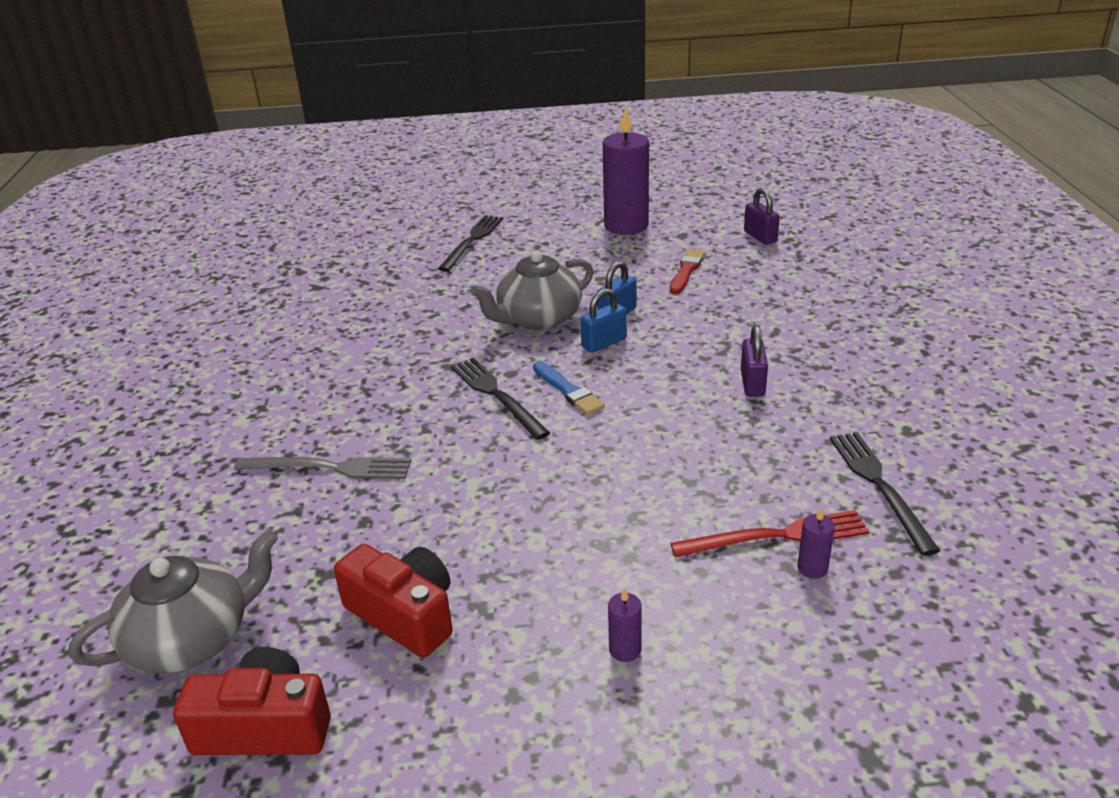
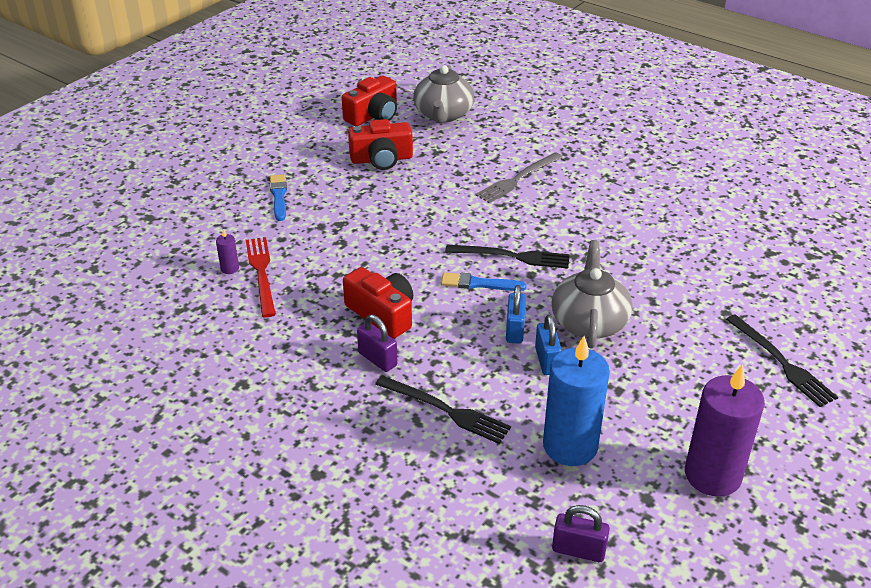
camera: 130 degrees right, 5 degrees up
(625, 649) = (279, 196): purple candle -> blue brush
(686, 271) = (570, 446): red brush -> blue candle
(697, 416) = (382, 314): none -> red camera
(777, 536) = (261, 273): red fork -> red fork turned 135 degrees clockwise
(879, 486) = (231, 332): black fork -> black fork (446, 410)

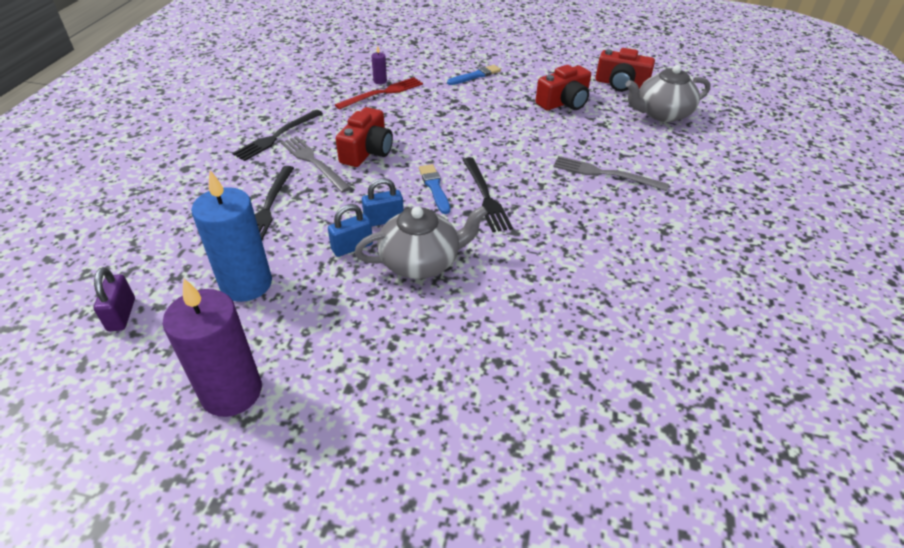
camera: 65 degrees right, 5 degrees up
(377, 359) = (313, 162): purple padlock -> grey fork
(381, 159) = (564, 102): red camera -> red camera turned 90 degrees counterclockwise
(781, 363) = (435, 427): black fork -> black fork (277, 136)

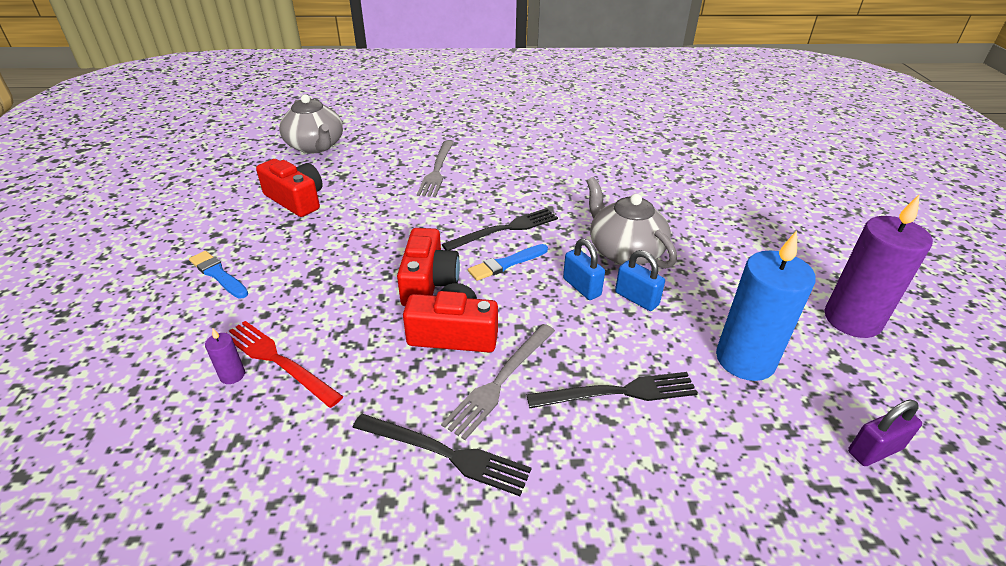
camera: 105 degrees left, 5 degrees down
(621, 84) = (248, 168): red camera -> red camera (428, 282)

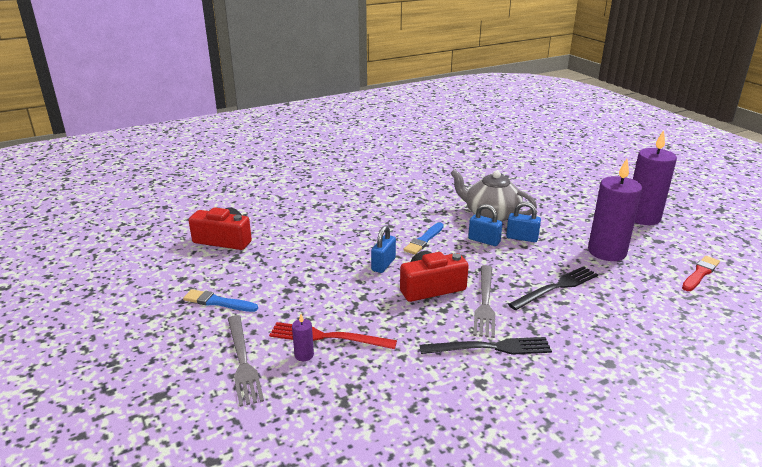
camera: 25 degrees left, 10 degrees down
(316, 146) = (197, 201): grey teapot -> none
(428, 282) = (383, 264): red camera -> blue padlock
(437, 170) = (315, 196): grey fork -> grey fork (243, 361)
(505, 229) = (403, 221): black fork -> none
(745, 360) = (607, 252): blue candle -> purple candle
(875, 450) = (700, 273): purple padlock -> red brush

